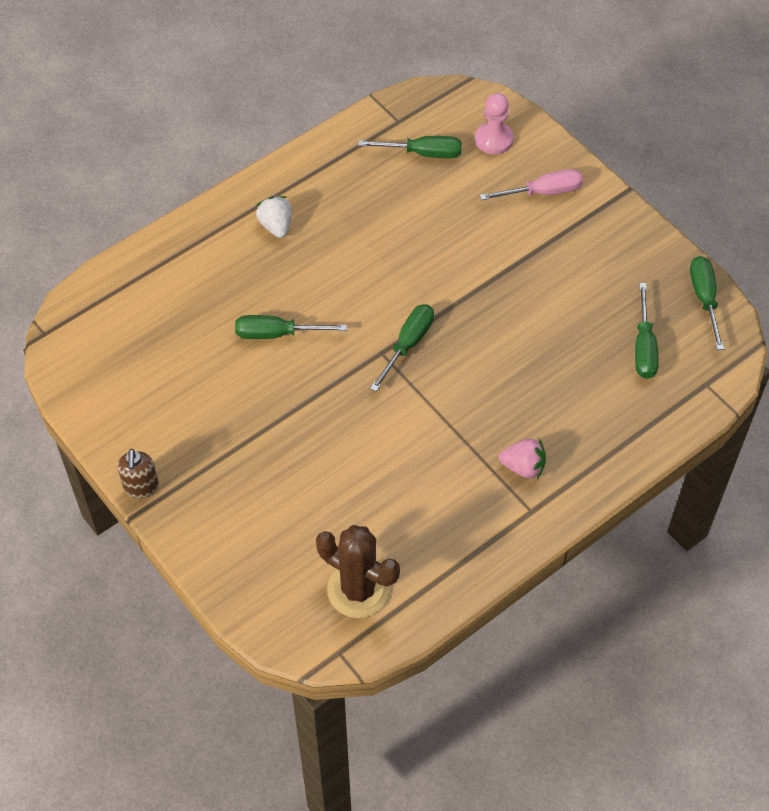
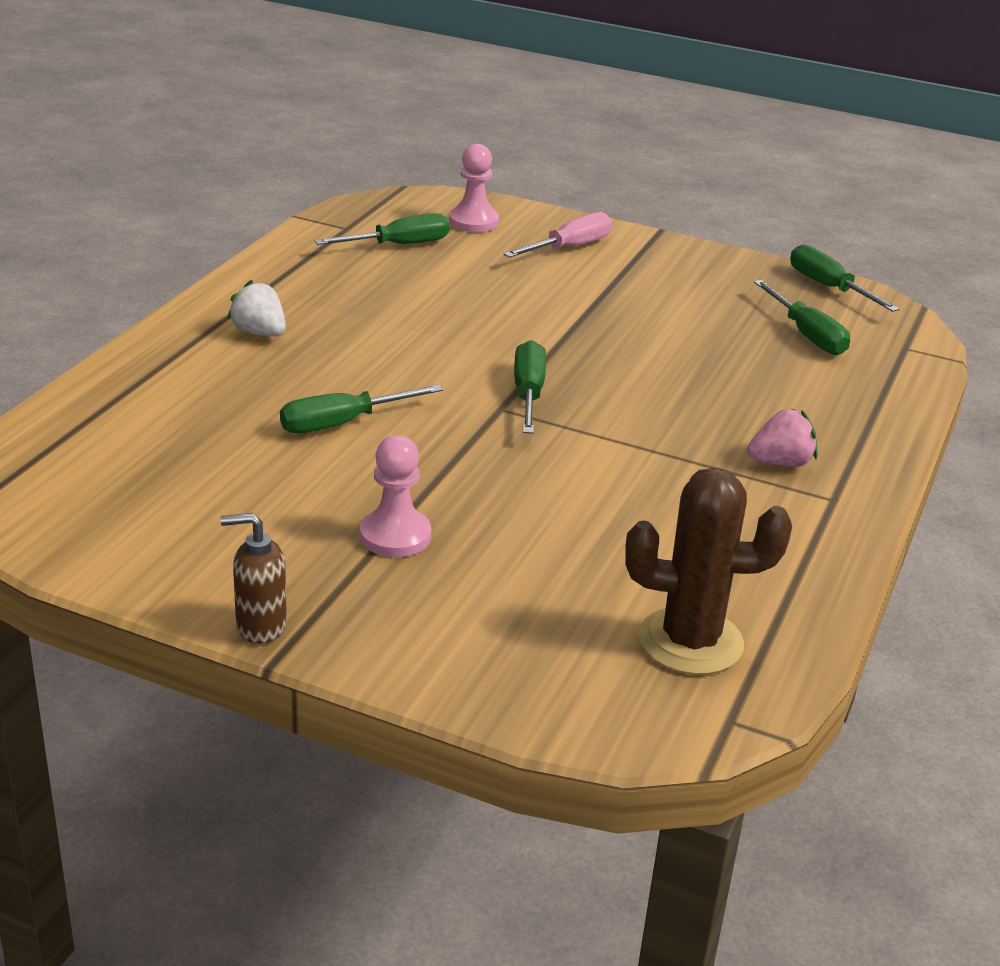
camera: 30 degrees left, 25 degrees down
(141, 487) = (260, 626): brown soap dispenser -> brown soap dispenser turned 120 degrees clockwise
(250, 444) = (395, 536): none -> pink pawn

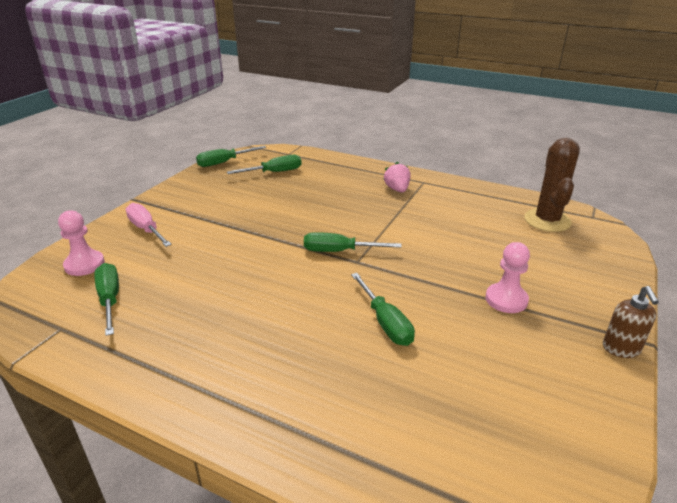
camera: 85 degrees left, 0 degrees up
(259, 333) = (249, 371): white strawberry -> none

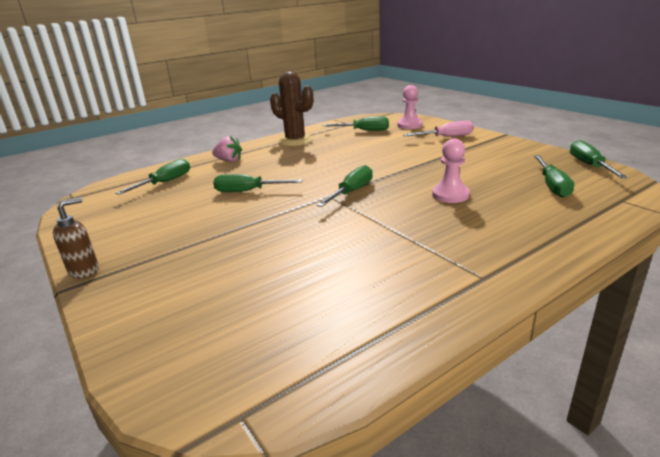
camera: 120 degrees right, 5 degrees down
(397, 189) = (466, 249): pink strawberry -> pink strawberry (229, 161)
(418, 434) = (165, 182): none -> green screwdriver
(506, 300) = (202, 243): pink pawn -> pink pawn (450, 195)
(547, 221) = (282, 346): brown cactus -> brown cactus (295, 141)
(621, 349) = (84, 271): brown soap dispenser -> brown soap dispenser turned 105 degrees clockwise

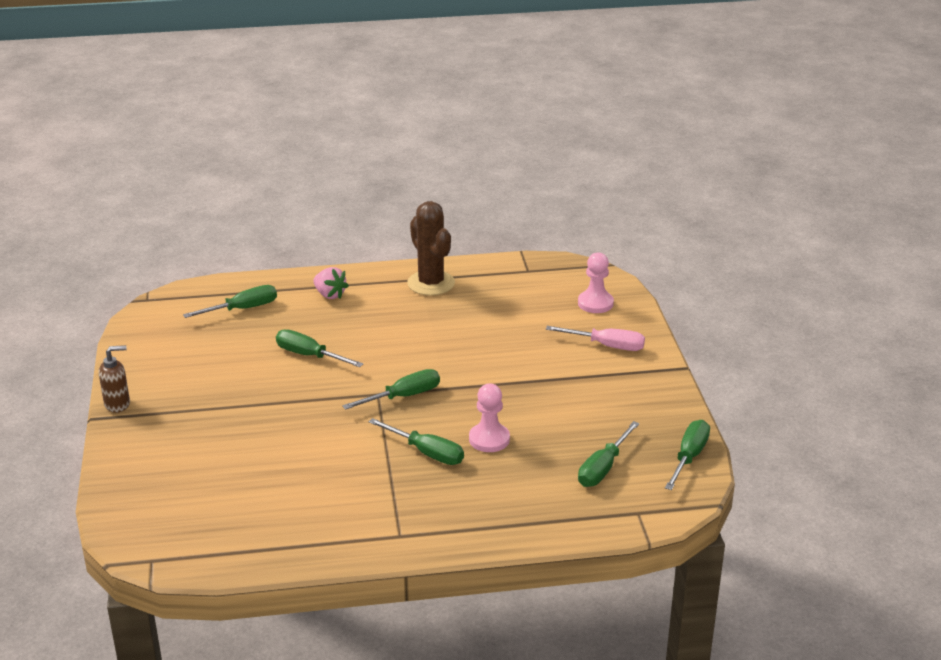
camera: 25 degrees right, 5 degrees up
(364, 131) = (529, 293): green screwdriver -> green screwdriver (427, 453)

